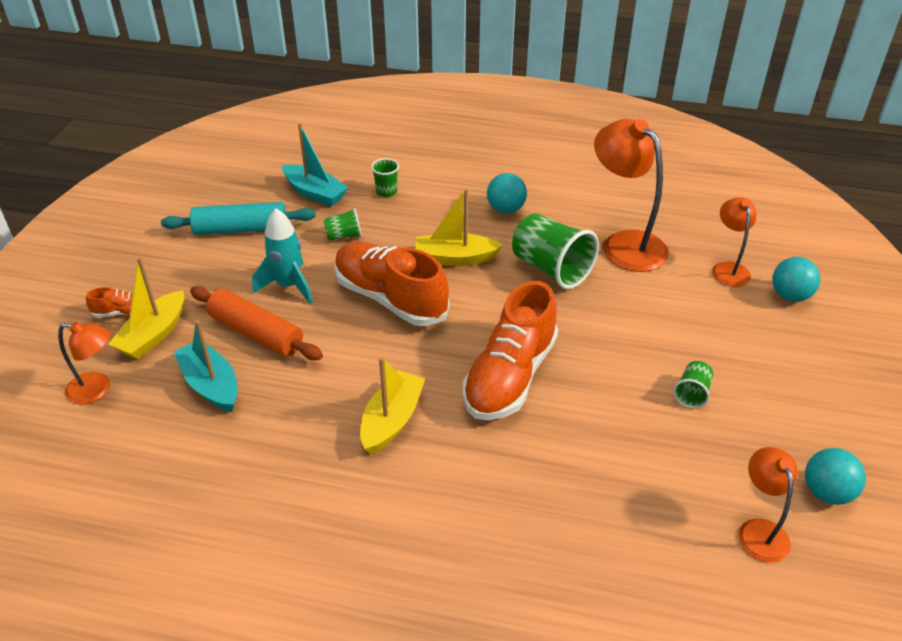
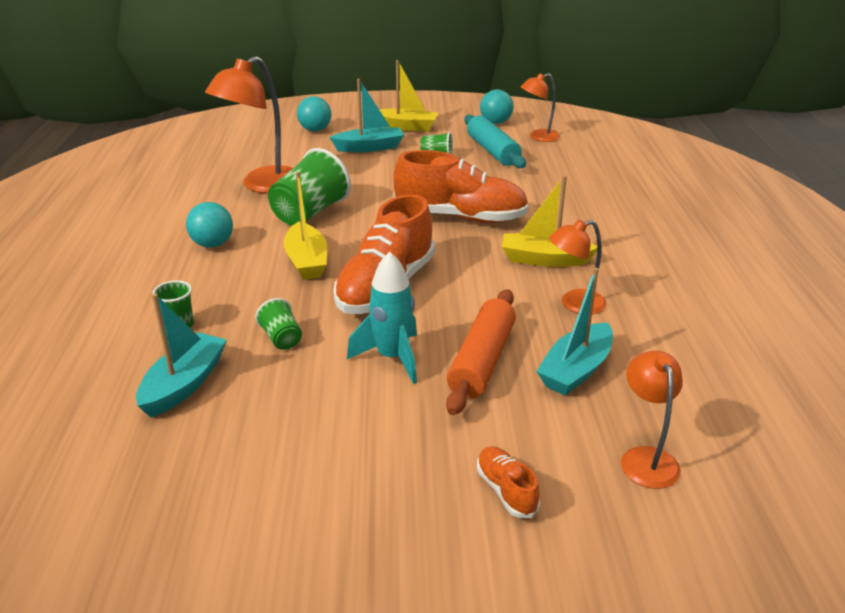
camera: 105 degrees left, 10 degrees down
(153, 335) = (530, 443): yellow boat -> yellow boat (406, 127)
(241, 229) = (284, 432): turquoise rolling pin -> turquoise rolling pin (493, 151)
(726, 335) = (369, 148): none -> turquoise boat
(728, 269) = (288, 148): orange lamp -> orange lamp (574, 304)

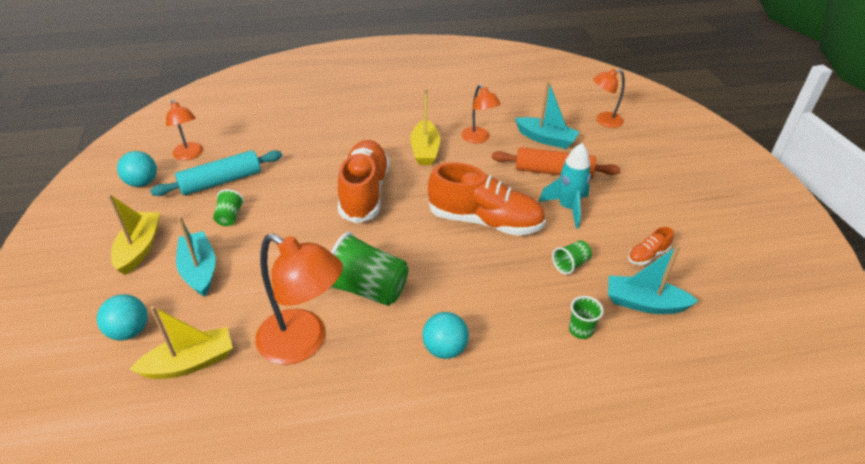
camera: 100 degrees left, 10 degrees up
(307, 261) = (459, 273): yellow boat -> yellow boat (190, 363)
(506, 490) = (650, 160): orange shoe -> orange shoe (647, 255)

